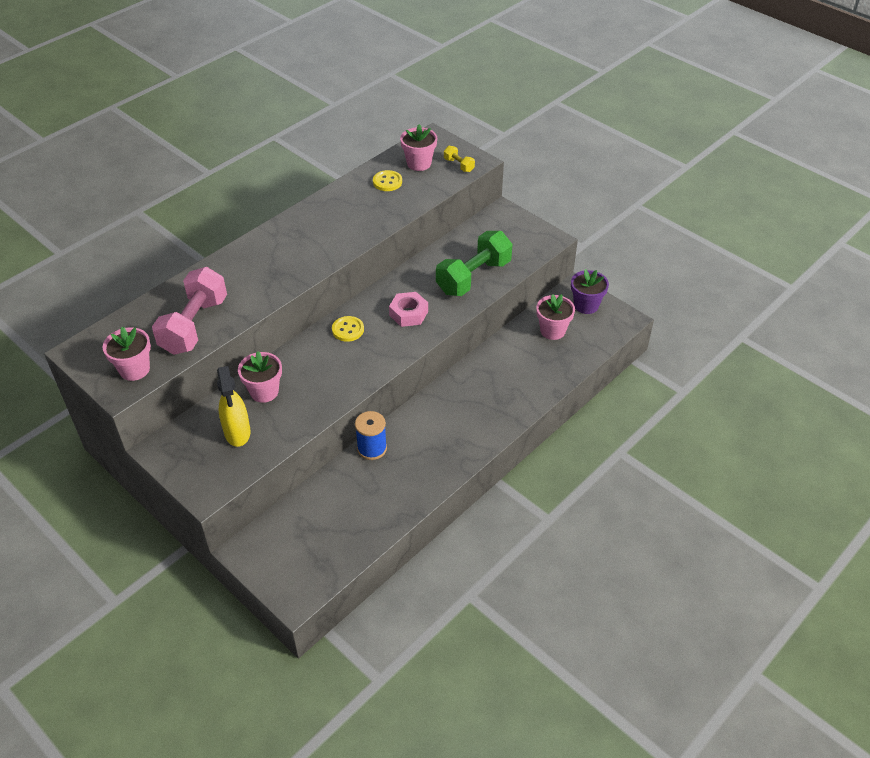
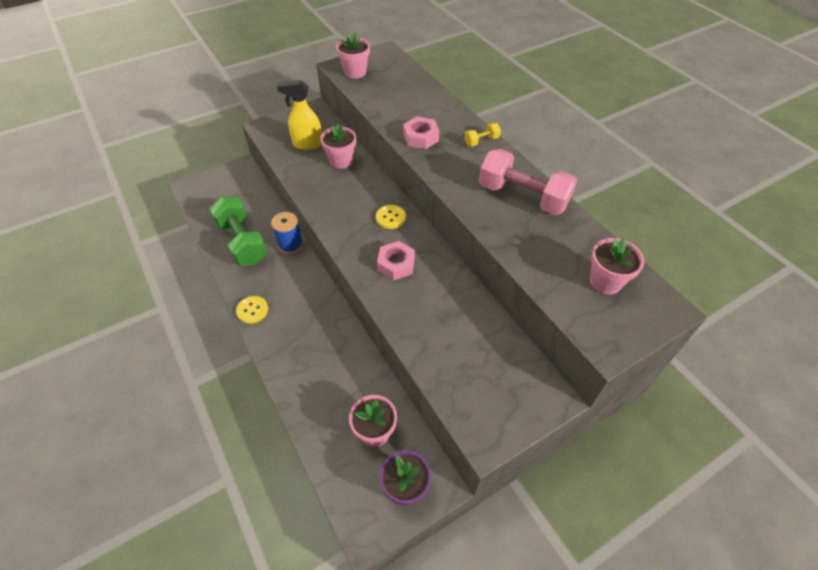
camera: 105 degrees right, 5 degrees up
(194, 325) = (388, 99): pink dumbbell -> pink dumbbell (523, 197)
(263, 286) = (420, 137): none -> pink nut
(387, 182) = (568, 245): yellow button -> yellow button (252, 310)
(458, 165) = (599, 323): yellow dumbbell -> yellow dumbbell (481, 141)
(473, 277) = (434, 333): green dumbbell -> green dumbbell (242, 242)

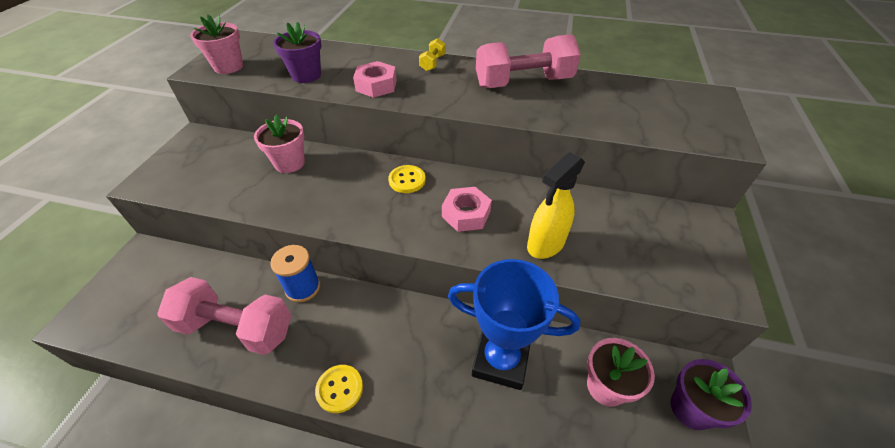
camera: 45 degrees left, 5 degrees down
(242, 242) = (236, 328): green dumbbell -> pink dumbbell
(307, 144) = (228, 169): yellow spray bottle -> yellow spray bottle (545, 244)
(339, 367) = (500, 360): none -> blue trophy
(389, 104) = (306, 75): none -> purple flower pot
(605, 281) = (660, 103): pink flower pot -> none

